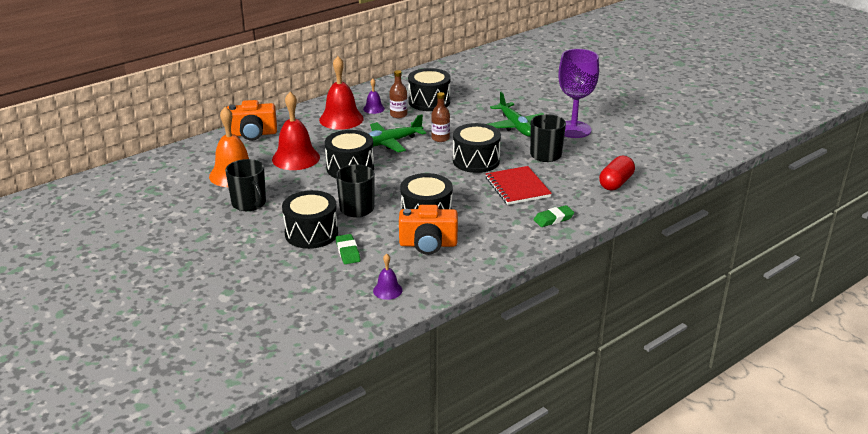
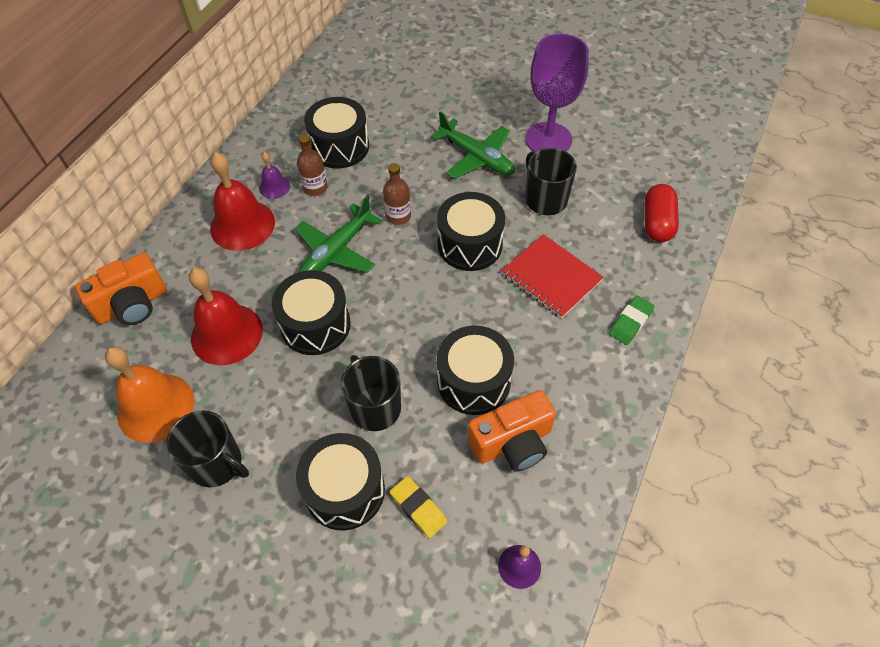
camera: 25 degrees left, 25 degrees up
(348, 252) = (418, 508): green eraser -> yellow eraser

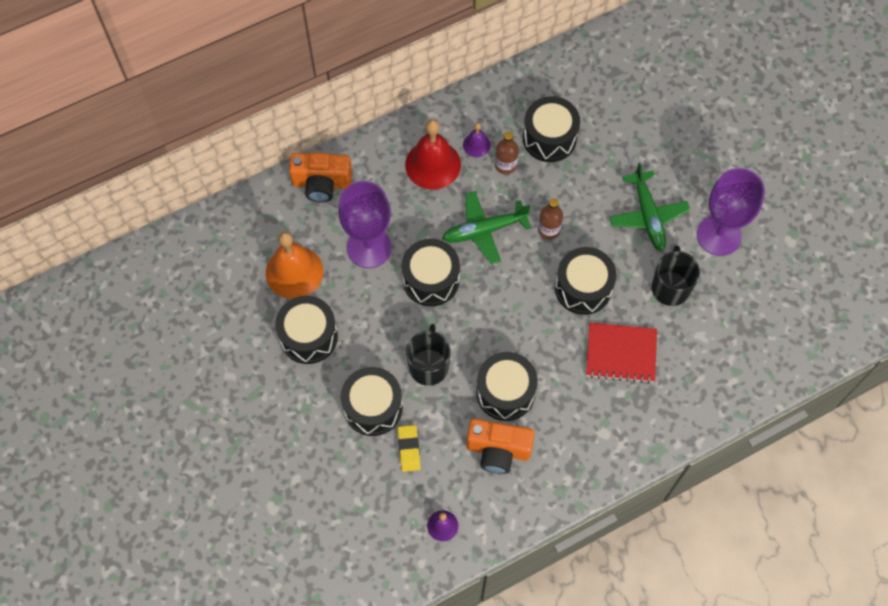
camera: 35 degrees right, 10 degrees up
(217, 463) = (308, 336): black mug -> black drum
(226, 334) = (369, 247): red bell -> purple goblet
(551, 277) = (621, 353): red notebook -> red notebook turned 75 degrees counterclockwise
(630, 322) = (648, 425): green eraser -> none
(657, 223) = (739, 363): red capsule -> none

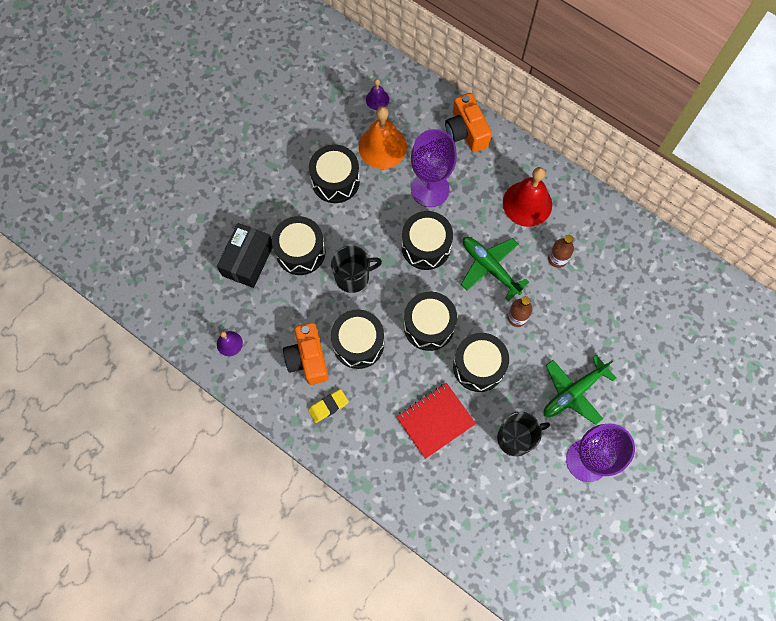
camera: 65 degrees right, 5 degrees up
(355, 467) = (248, 260): none -> black box
(409, 449) = (279, 292): yellow eraser -> yellow eraser (328, 406)
(476, 145) = (563, 228): purple bell -> purple bell (377, 99)
(549, 138) = (602, 282): black drum -> black drum (429, 326)
(621, 353) = (435, 421): red notebook -> red notebook turned 75 degrees clockwise

